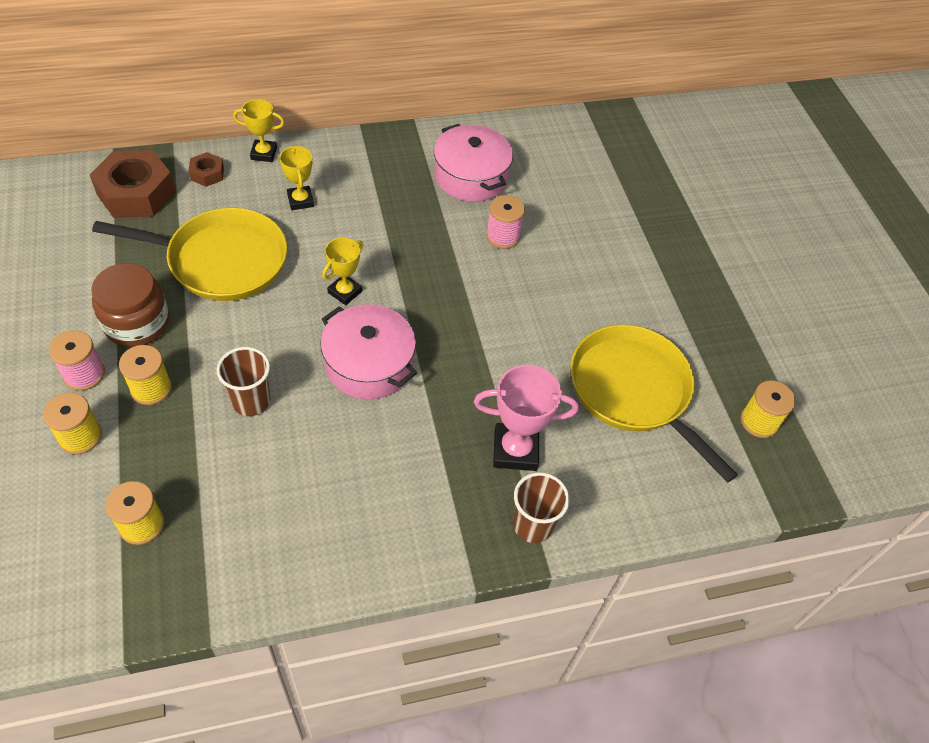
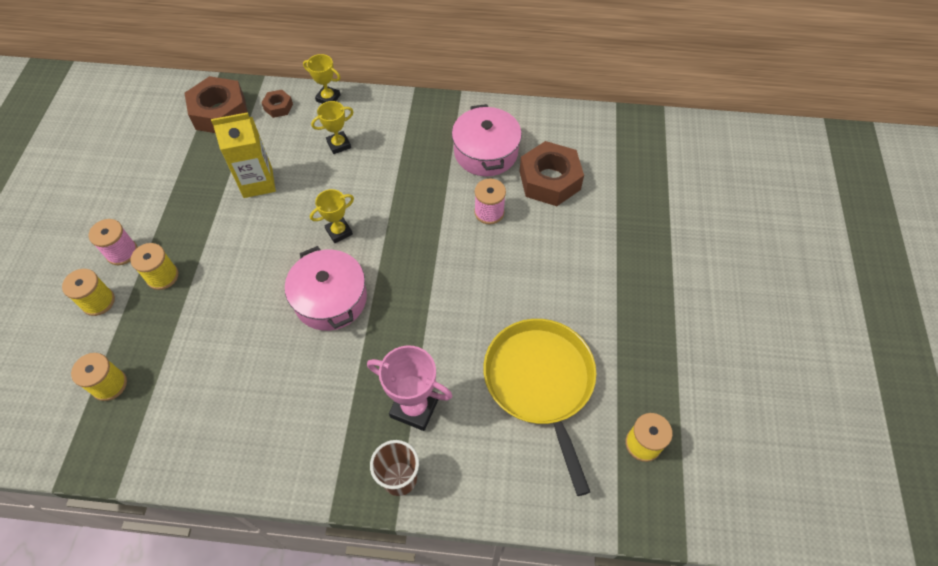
camera: 25 degrees right, 5 degrees up
(137, 323) = (175, 220): brown jar -> none
(222, 260) = (258, 183): yellow pan -> yellow carton
(251, 401) = (228, 306): brown cup -> none
(300, 200) = (339, 144): yellow trophy -> yellow trophy turned 60 degrees clockwise
(551, 191) = (549, 180): none -> brown nut

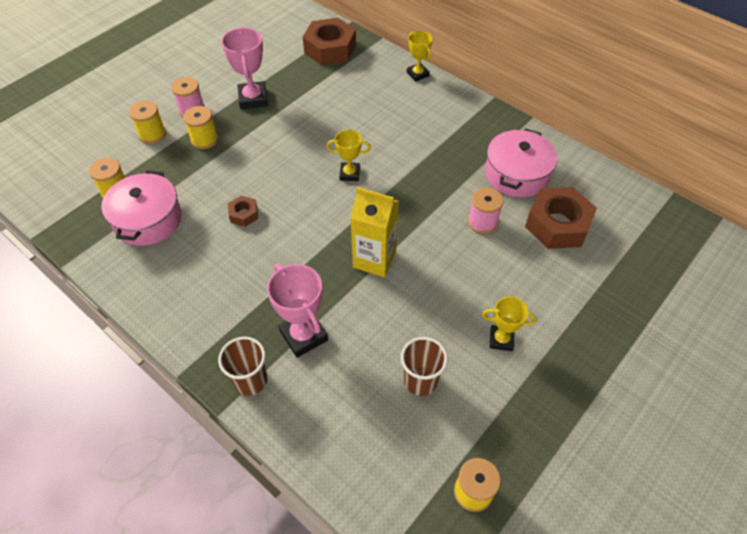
camera: 35 degrees right, 5 degrees down
(180, 206) = (253, 99): none -> pink trophy
(258, 183) = (318, 109): yellow carton -> yellow carton (374, 259)
(278, 107) = (375, 64): brown nut -> brown nut (244, 214)
(330, 299) = (305, 219): pink pot -> pink pot (148, 220)
(339, 144) = (399, 111): yellow trophy -> yellow trophy (501, 339)
(540, 382) = (420, 381): yellow pan -> brown cup

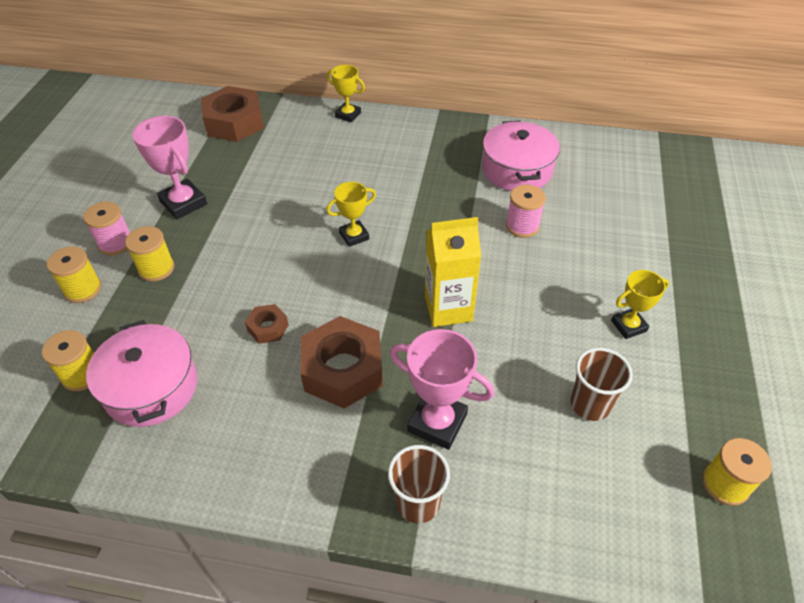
camera: 30 degrees left, 5 degrees down
(557, 224) = (589, 199): brown nut -> brown nut (343, 369)

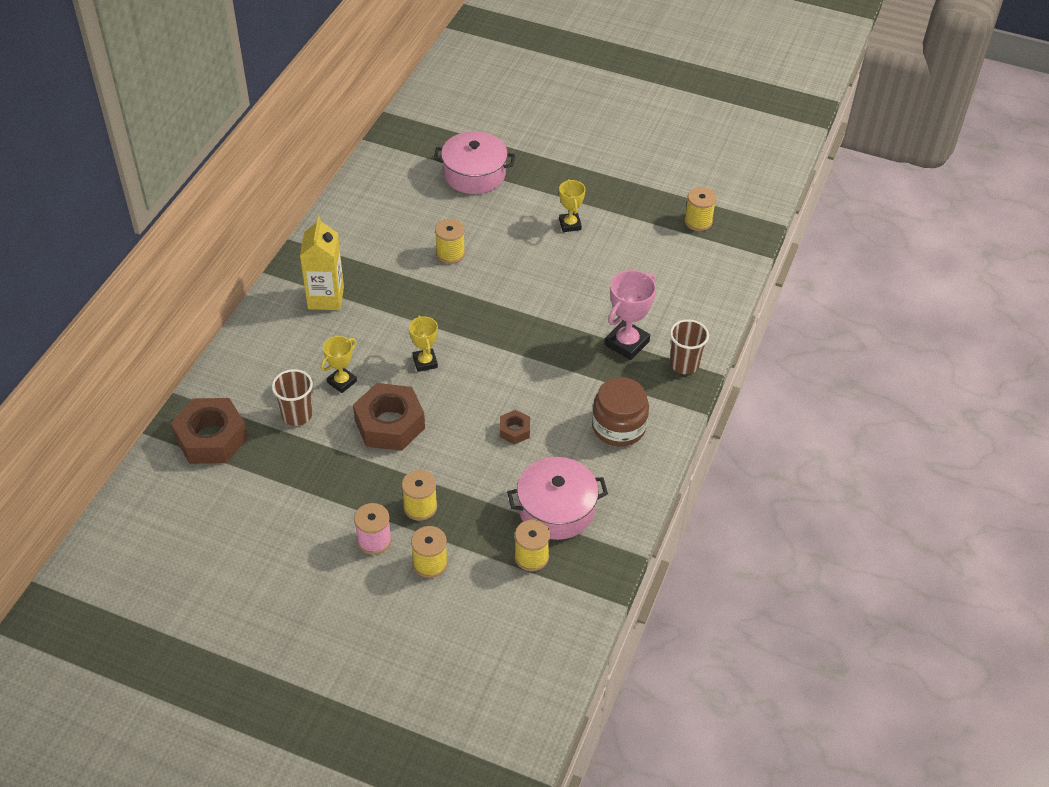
camera: 80 degrees left, 0 degrees up
(183, 203) = (333, 485): pink trophy -> none
(287, 434) = (618, 427): none -> brown jar
(343, 369) = (568, 388): brown nut -> brown nut (389, 424)
(348, 115) = (241, 342): yellow trophy -> yellow trophy (342, 382)
(448, 308) = (526, 317): yellow carton -> yellow carton (326, 298)
(517, 170) = (378, 239): pink pot -> pink pot (474, 174)
(522, 226) = (450, 254): pink spool -> yellow spool
(590, 404) = (630, 263): brown cup -> brown cup (297, 415)

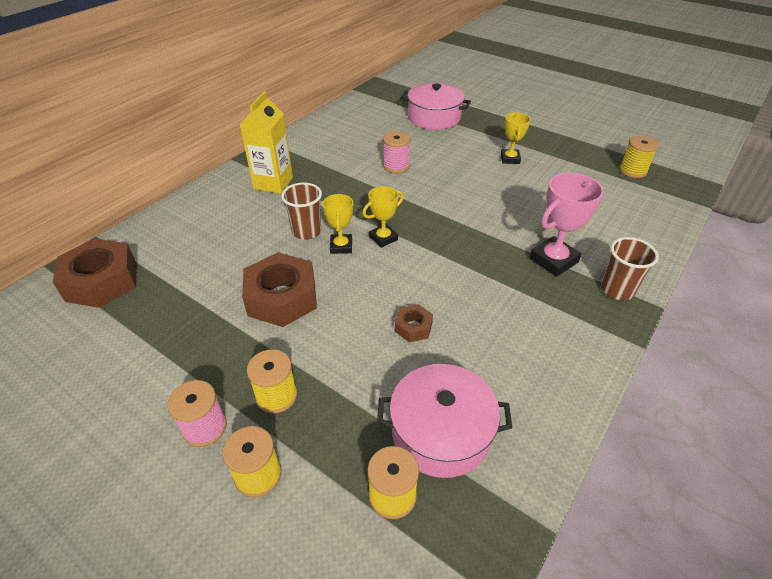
camera: 15 degrees right, 5 degrees down
(297, 415) = (195, 274): brown cup -> brown cup (306, 231)
(342, 382) = (253, 251): yellow trophy -> yellow trophy (383, 238)
(450, 254) = (396, 166): yellow spool -> pink spool
(618, 427) = (535, 344): brown jar -> none

